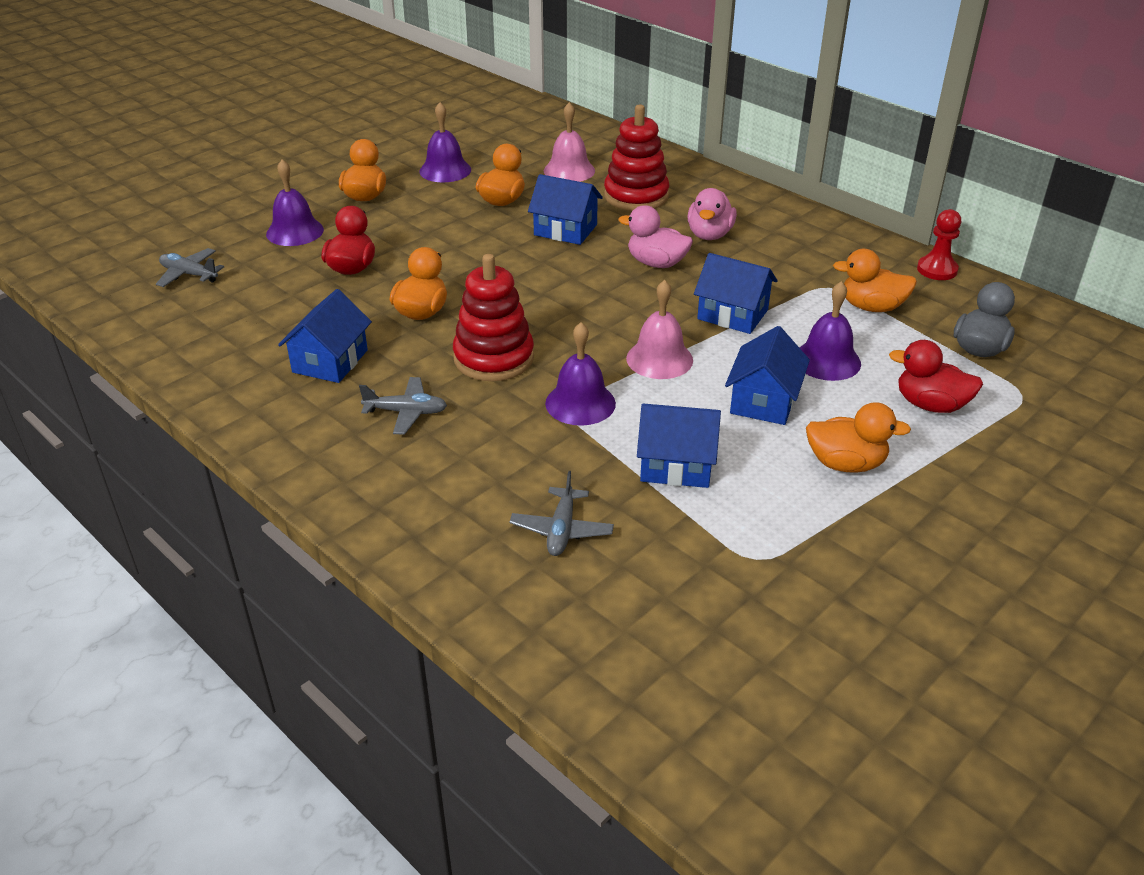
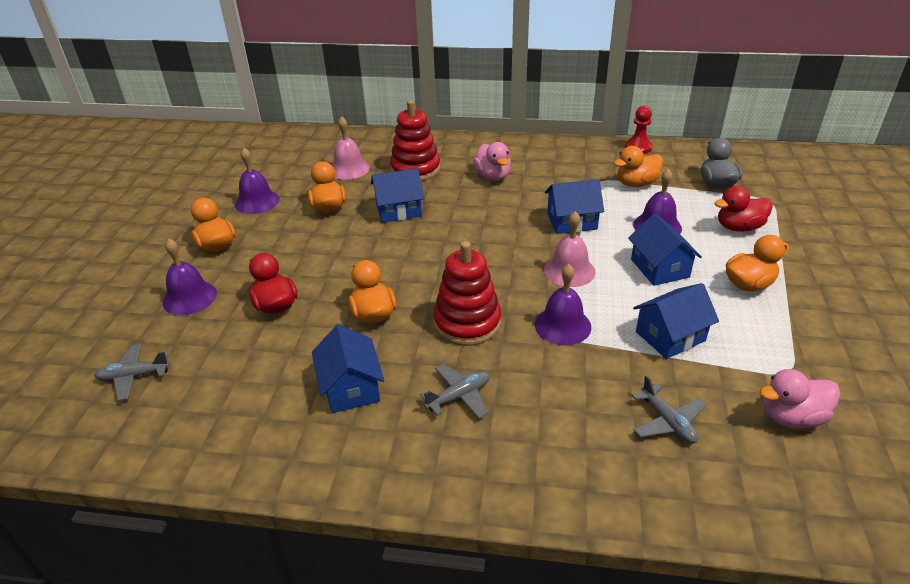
camera: 35 degrees left, 0 degrees up
(656, 263) = (485, 208): pink duck -> pink duck (791, 417)

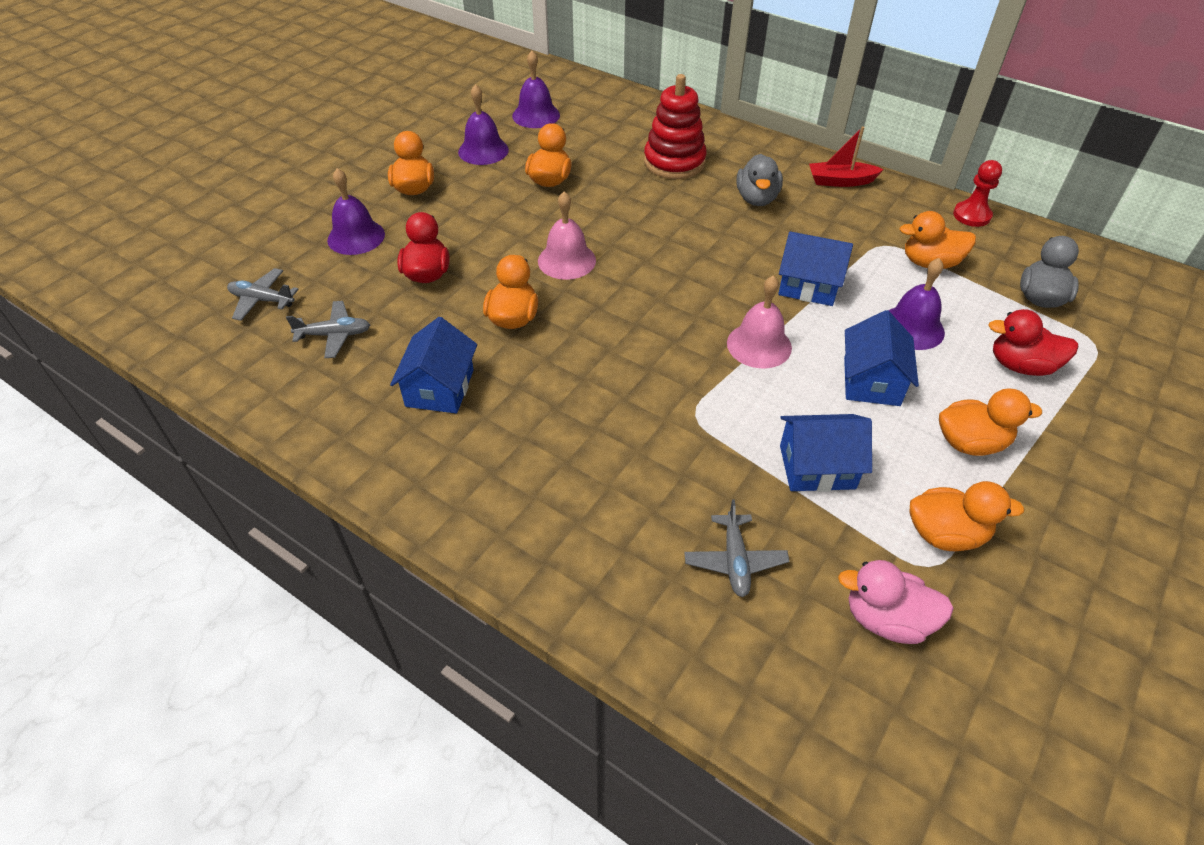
camera: 25 degrees right, 10 degrees up
(349, 169) = (602, 140): pink bell -> pink bell (566, 260)
(398, 210) = (621, 207): blue house -> none
(459, 396) = (536, 440): grey plane -> grey plane (334, 335)
(467, 323) = (601, 364): red stacking toy -> none
(493, 176) = (756, 199): pink duck -> grey duck
(540, 150) = (840, 181): none -> red boat
(562, 325) = (702, 406): purple bell -> purple bell (536, 115)
(780, 347) = (945, 534): none -> orange duck

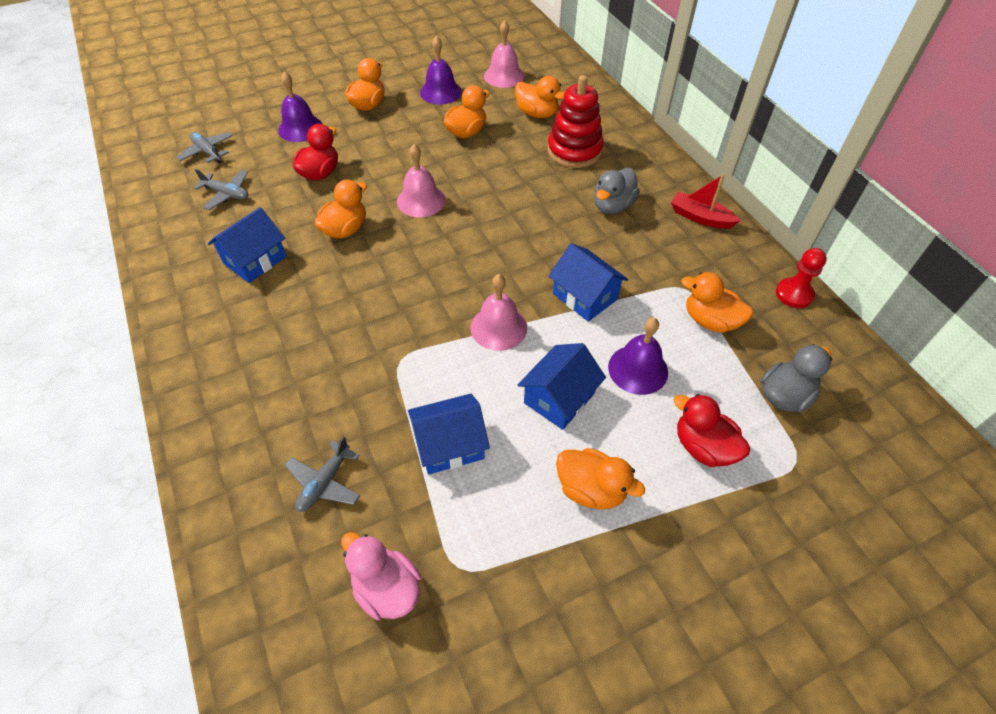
camera: 30 degrees right, 5 degrees up
(536, 115) = (504, 76): purple bell -> pink bell
(817, 467) = (450, 444): blue house -> blue house turned 45 degrees counterclockwise
(945, 534) = (496, 550): orange duck -> orange duck (537, 113)

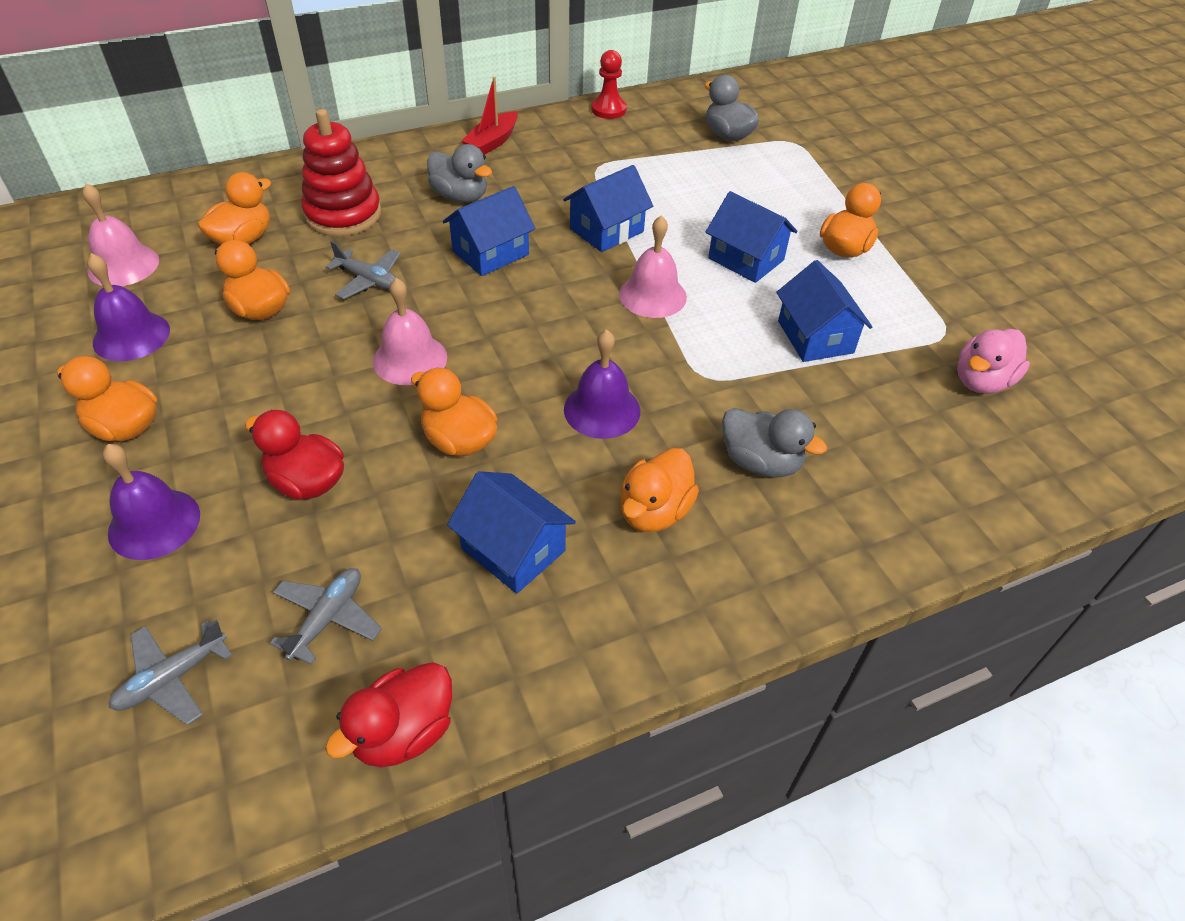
camera: 90 degrees left, 5 degrees down
(306, 391) = (760, 462): none -> grey duck
(325, 482) = (883, 435): grey plane -> grey plane (368, 280)
(541, 229) = (491, 253): none -> blue house
(638, 369) = (705, 207): purple bell -> purple bell (602, 410)
(703, 447) = (788, 183): red duck -> red duck (403, 732)
(710, 321) = (642, 158): orange duck -> orange duck (654, 511)

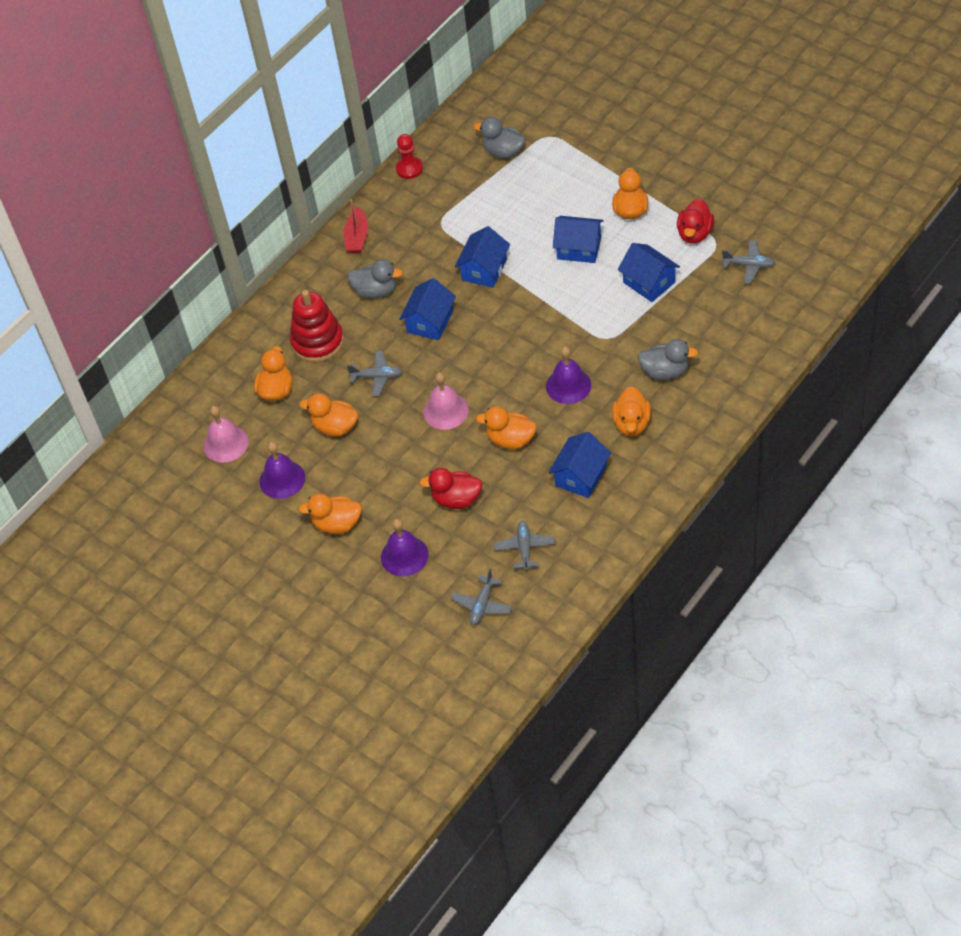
camera: 20 degrees left, 5 degrees up
(403, 732) = (596, 570): red duck -> red duck (694, 234)
(513, 550) = (581, 476): blue house -> blue house turned 75 degrees counterclockwise
(652, 295) = (544, 302): pink bell -> none
(981, 381) = (749, 265): pink duck -> grey plane

